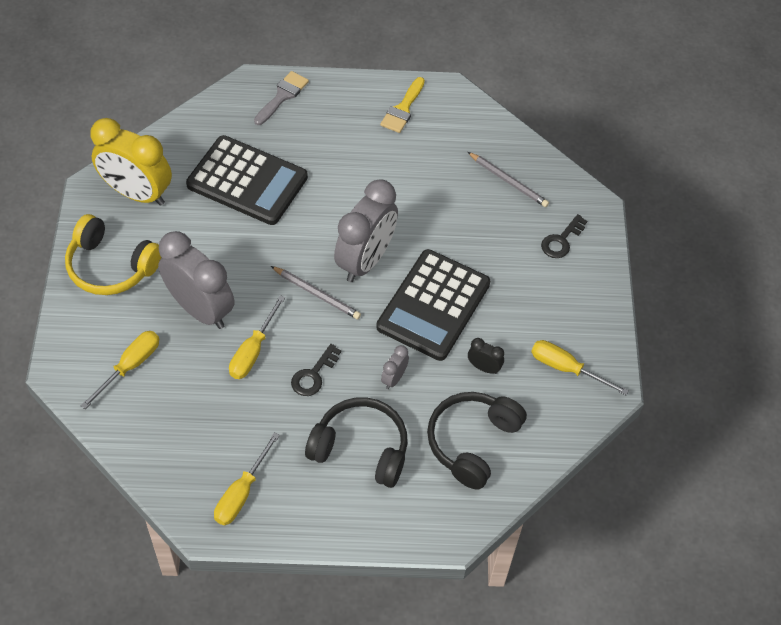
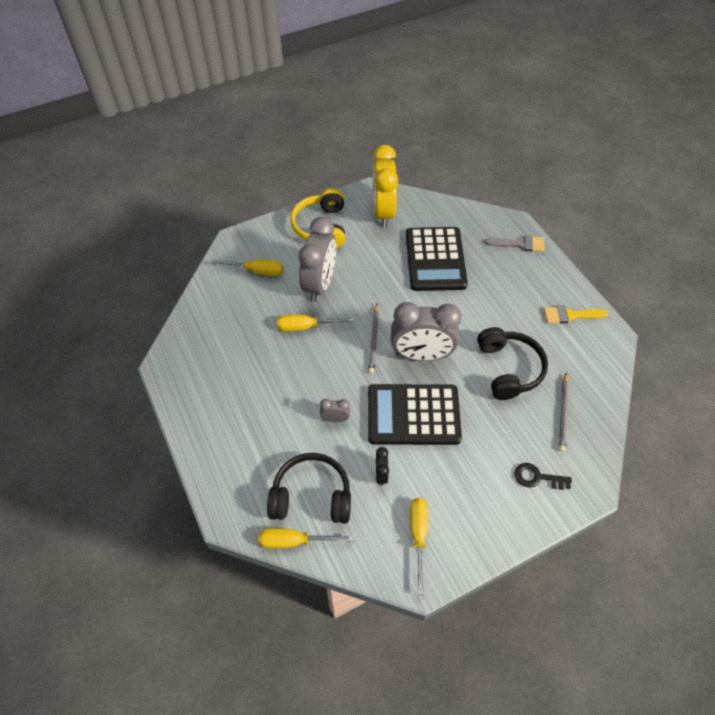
camera: 65 degrees right, 0 degrees up
(242, 493) = (197, 372): yellow screwdriver -> yellow screwdriver (294, 541)
(313, 375) = (308, 369): black key -> none
(360, 449) = (266, 425): black headphones -> black headphones (508, 369)

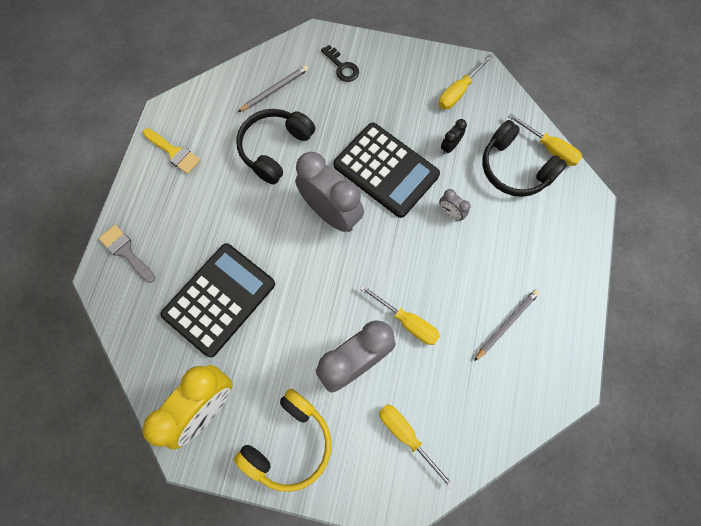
camera: 140 degrees left, 15 degrees up
(374, 340) = (357, 258): grey pencil -> grey pencil (506, 324)

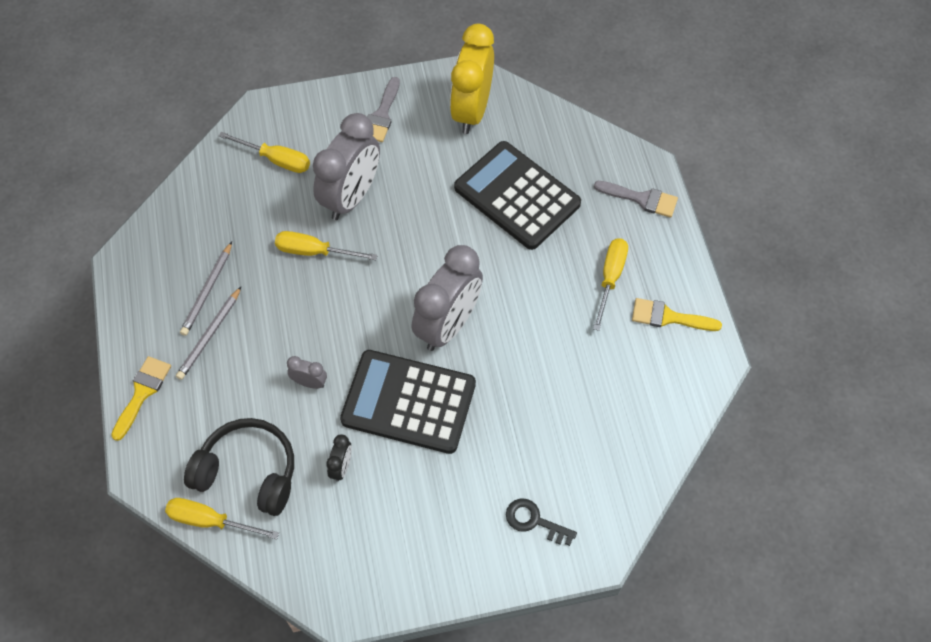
camera: 155 degrees right, 10 degrees down
(219, 299) = (517, 196): black calculator -> black calculator turned 120 degrees clockwise
(274, 90) = (603, 448): grey pencil -> grey pencil (210, 335)
(275, 149) = (555, 371): black headphones -> none
(289, 443) = (382, 115): yellow headphones -> grey brush
(331, 213) = (448, 325): grey clock -> grey clock turned 75 degrees counterclockwise
(458, 92) = (359, 554): yellow screwdriver -> yellow screwdriver (610, 278)
(578, 258) = (142, 393): none -> yellow brush

